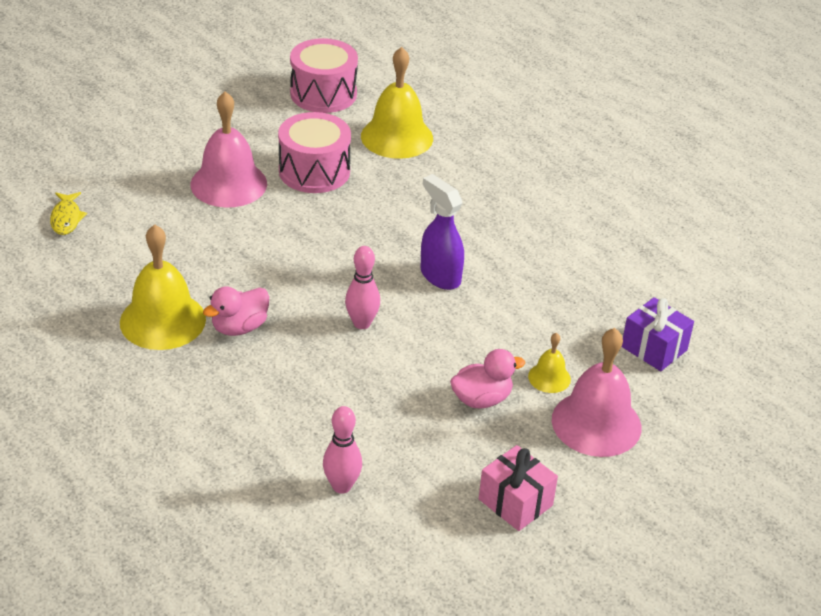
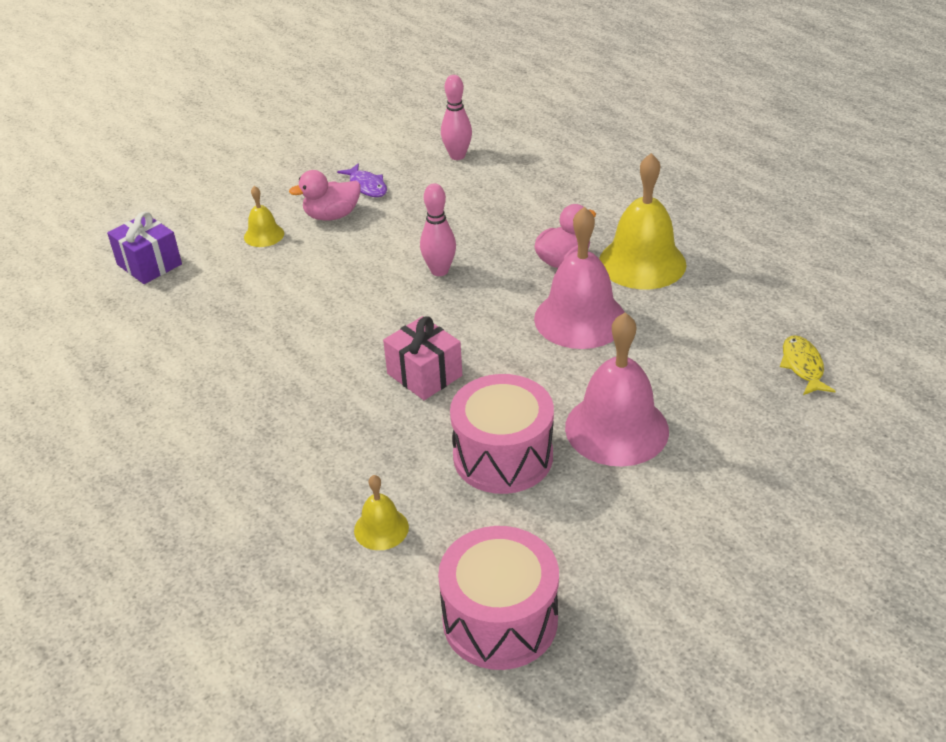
camera: 175 degrees left, 0 degrees up
(397, 137) = (381, 528): yellow bell -> yellow bell, size x0.49
(440, 276) = (351, 323): purple spray bottle -> none
(449, 441) = (367, 186): none -> purple fish
(515, 502) = (322, 154): pink gift -> pink gift (424, 375)
(596, 423) = (235, 204): pink bell -> pink bell (580, 319)

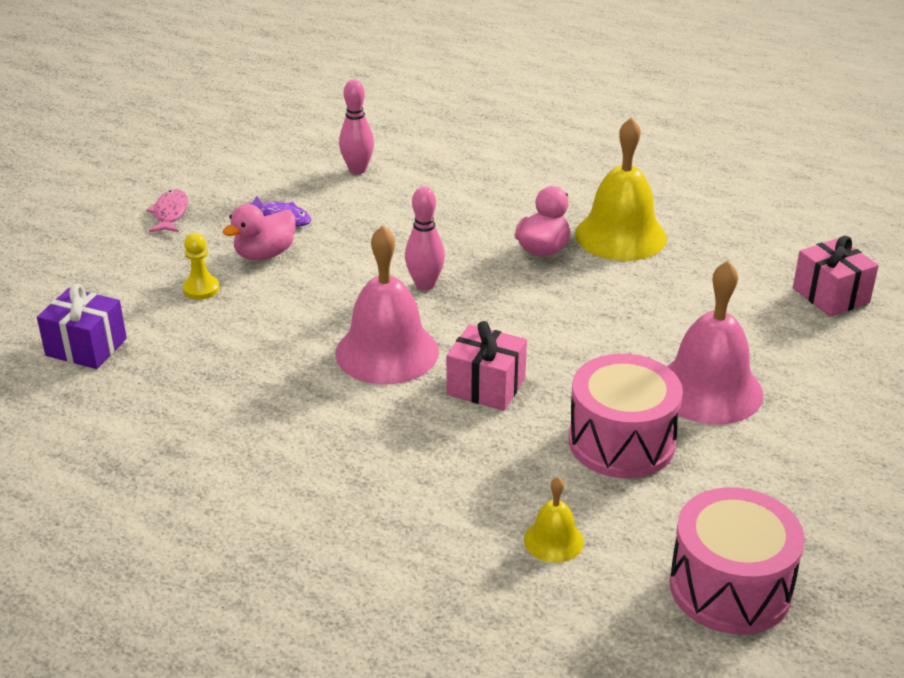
camera: 25 degrees left, 5 degrees down
(264, 235) = (201, 289): yellow bell -> yellow pawn
(286, 165) = (170, 213): none -> pink fish
(580, 319) = (600, 299): pink bell -> pink bell (387, 352)
(803, 366) = (830, 295): yellow fish -> pink gift

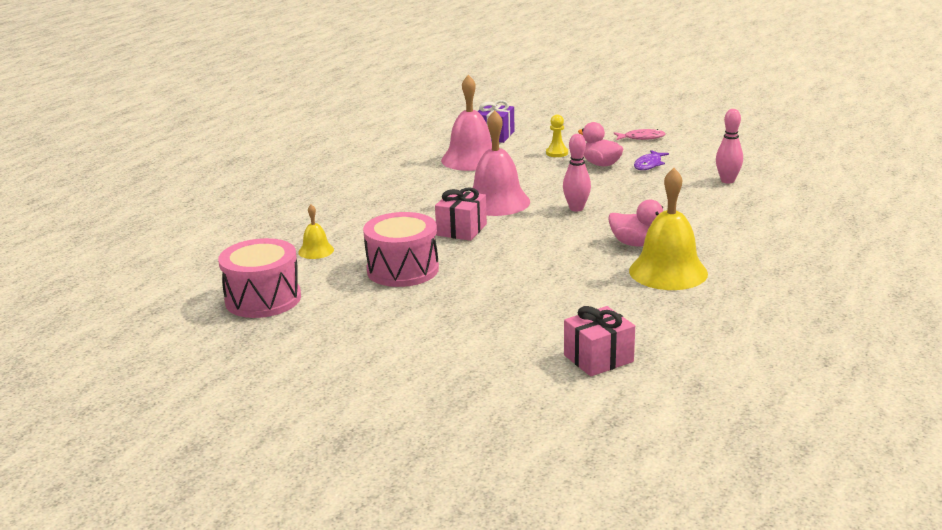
camera: 90 degrees right, 10 degrees down
(708, 389) = (459, 300): pink bell -> pink bell (471, 159)

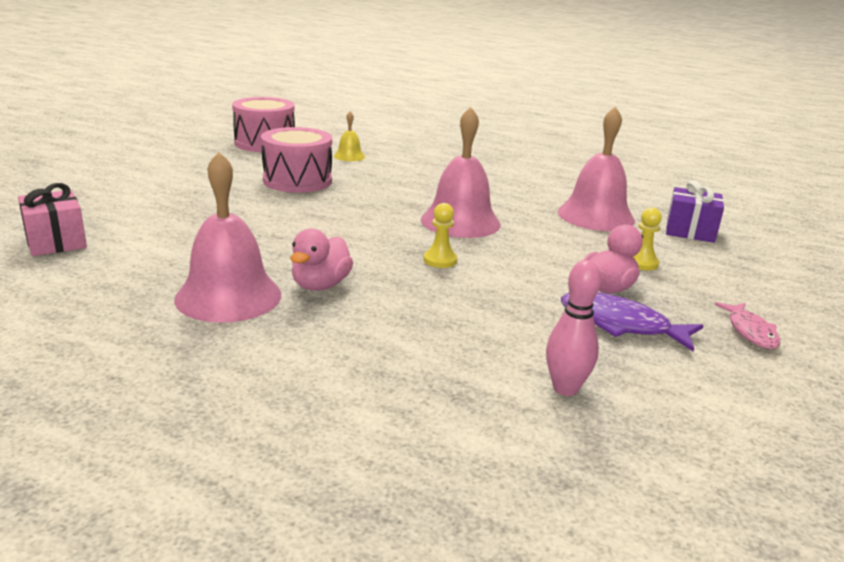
camera: 85 degrees right, 0 degrees up
(461, 230) = (384, 204): pink gift -> none
(576, 208) = (440, 260): pink bowling pin -> yellow pawn
(649, 164) = (620, 324): purple fish -> purple fish, size x1.52
(668, 272) = (228, 296): yellow bell -> pink bell

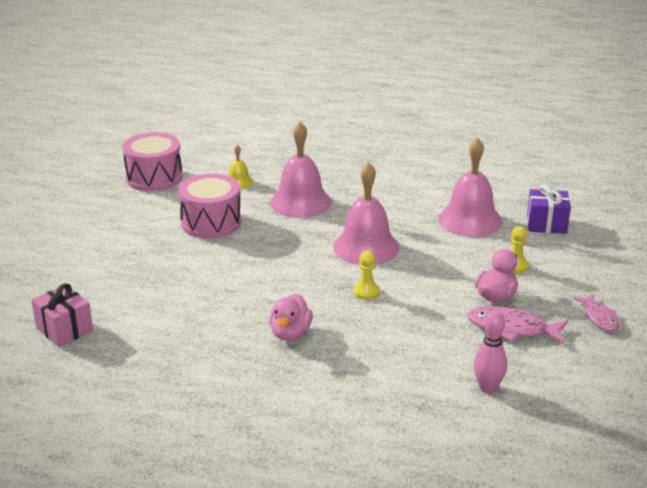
camera: 10 degrees left, 5 degrees up
(228, 296) = (230, 356): pink bell -> pink bell (300, 202)
(620, 324) = (511, 328): purple fish -> pink fish

